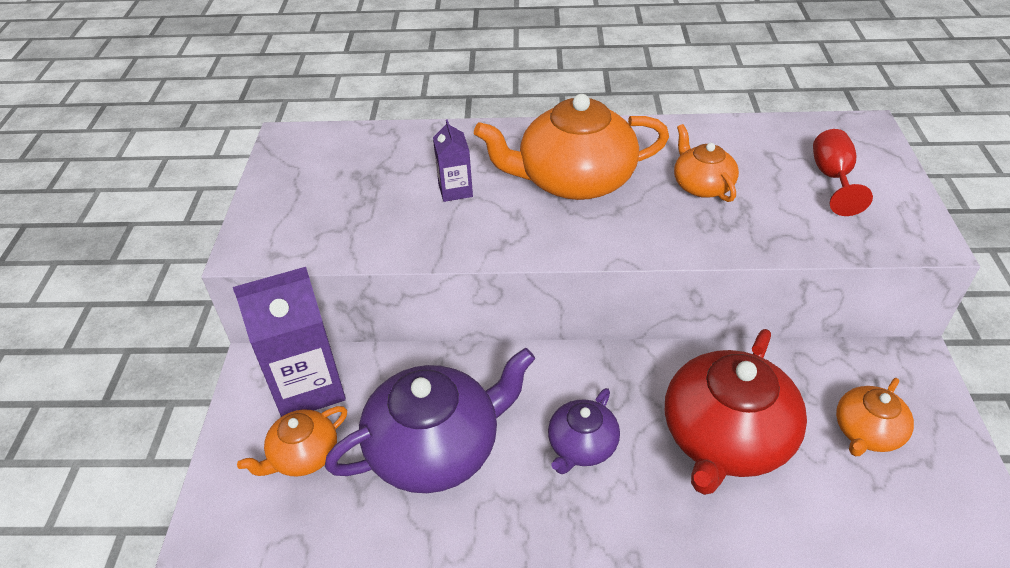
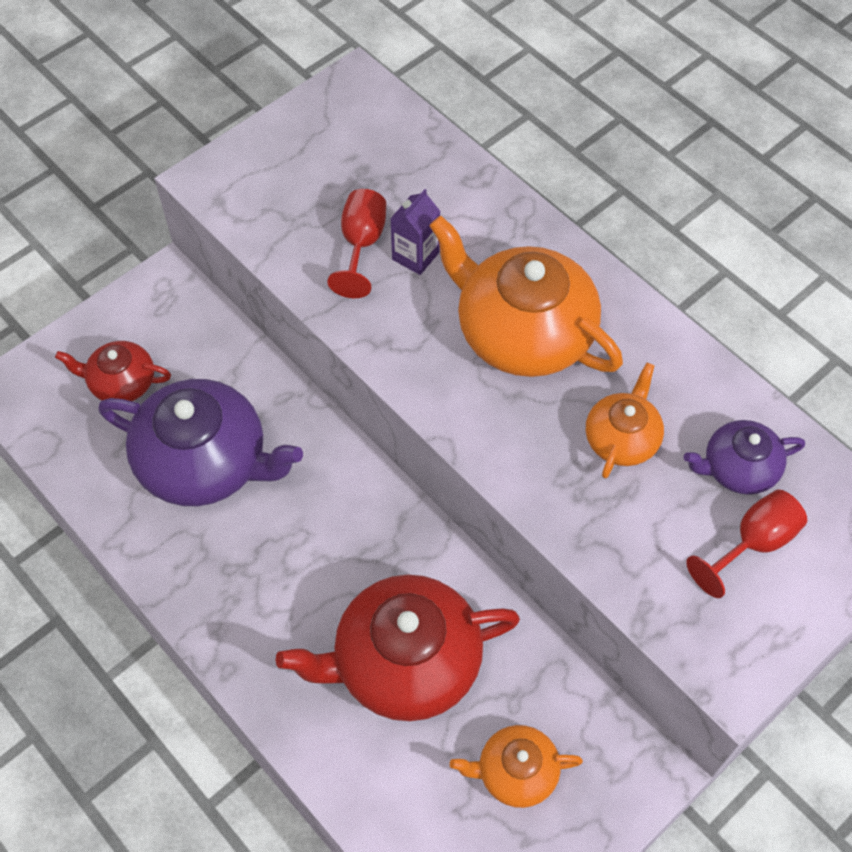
camera: 45 degrees right, 15 degrees up
(303, 455) = (121, 382): orange teapot -> red teapot
(308, 387) = (180, 330): purple carton -> none
(412, 208) = (361, 245): none -> red goblet
(582, 445) = (298, 561): purple teapot -> purple teapot (738, 468)

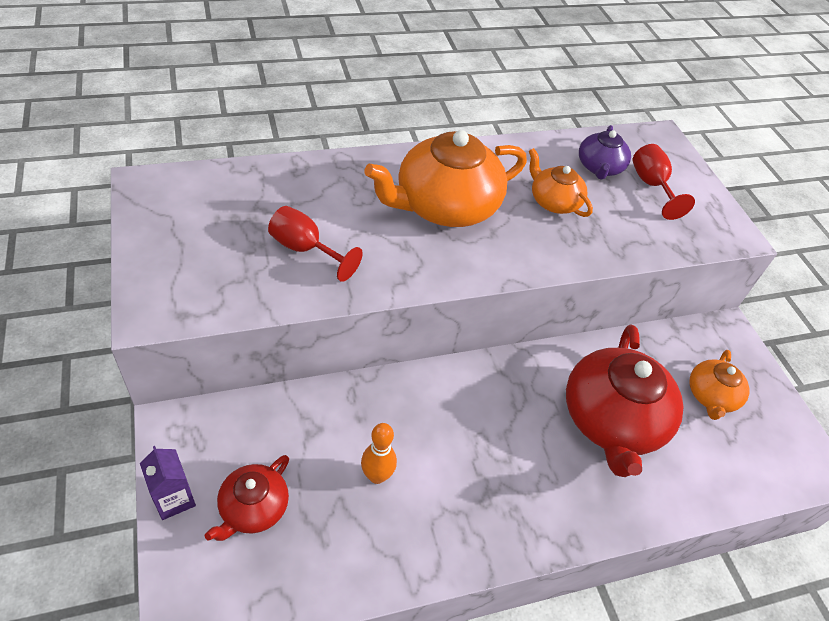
camera: 70 degrees left, 10 degrees down
(205, 462) = (377, 476): purple teapot -> orange bowling pin
(415, 256) = (340, 226): purple carton -> purple carton (174, 499)

